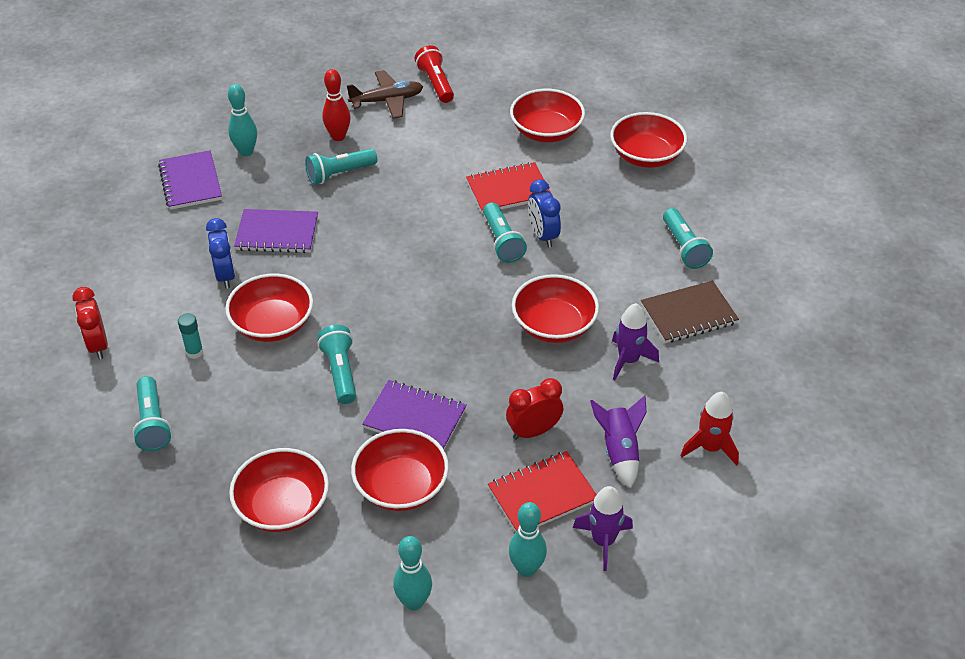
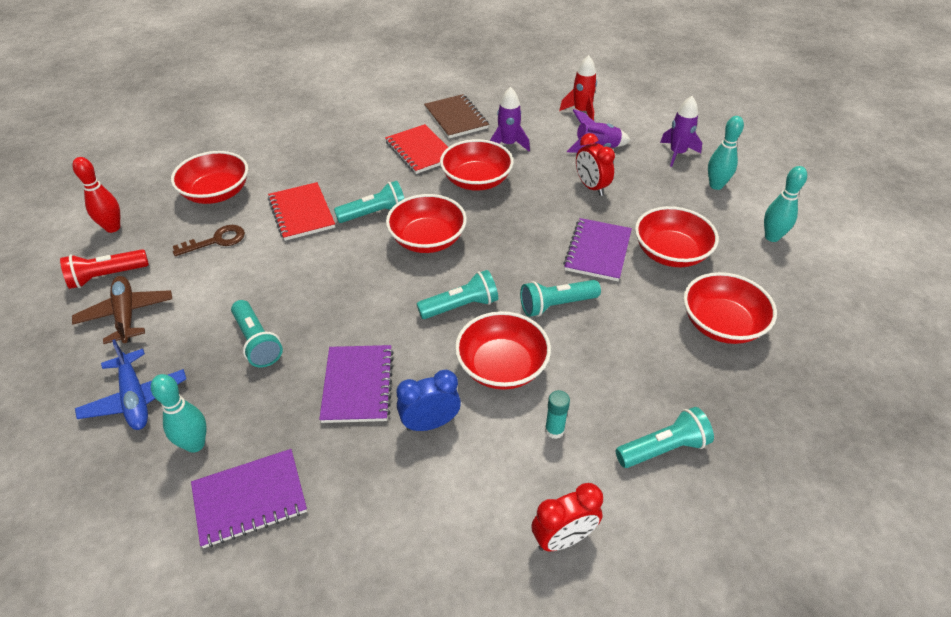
camera: 95 degrees left, 0 degrees up
(298, 118) = (135, 398): none -> blue plane
(338, 137) = (185, 352): red bowling pin -> red bowling pin (113, 228)
(473, 139) = (216, 240): none -> brown key
(542, 495) = (649, 180): red notebook -> red notebook (420, 151)
(543, 235) = (367, 190): blue clock -> none
(646, 156) = (265, 137): red bowl -> red bowl (427, 239)
(684, 247) = (382, 119): turquoise flashlight -> turquoise flashlight (460, 306)

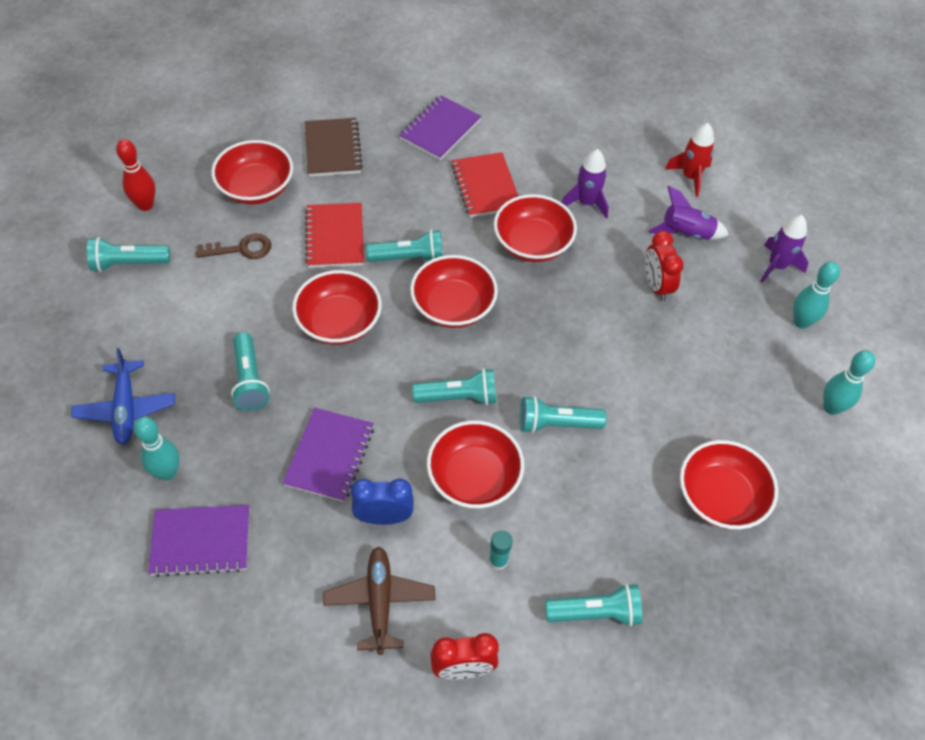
camera: 15 degrees right, 10 degrees up
(107, 276) = (128, 263): red flashlight -> turquoise flashlight
(126, 315) = (137, 314): brown plane -> brown plane (379, 602)
(456, 118) = (541, 150): brown notebook -> brown notebook (333, 149)
(597, 251) = (627, 371): purple notebook -> purple notebook (440, 130)
(670, 253) = (706, 396): red bowl -> red bowl (339, 322)

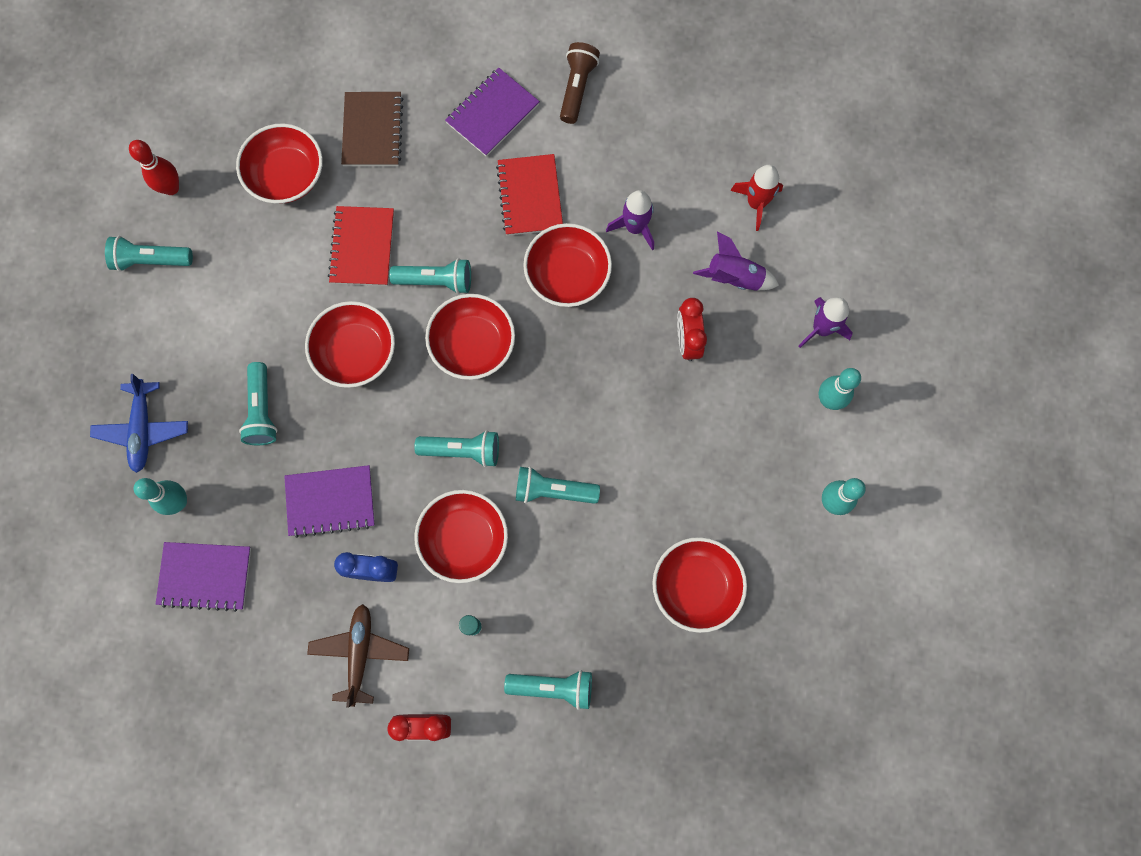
camera: 10 degrees right, 20 degrees up
(241, 249) = (265, 253): brown key -> none
(329, 456) = (330, 501): purple notebook -> purple notebook turned 60 degrees clockwise
(512, 107) = (577, 88): none -> brown flashlight

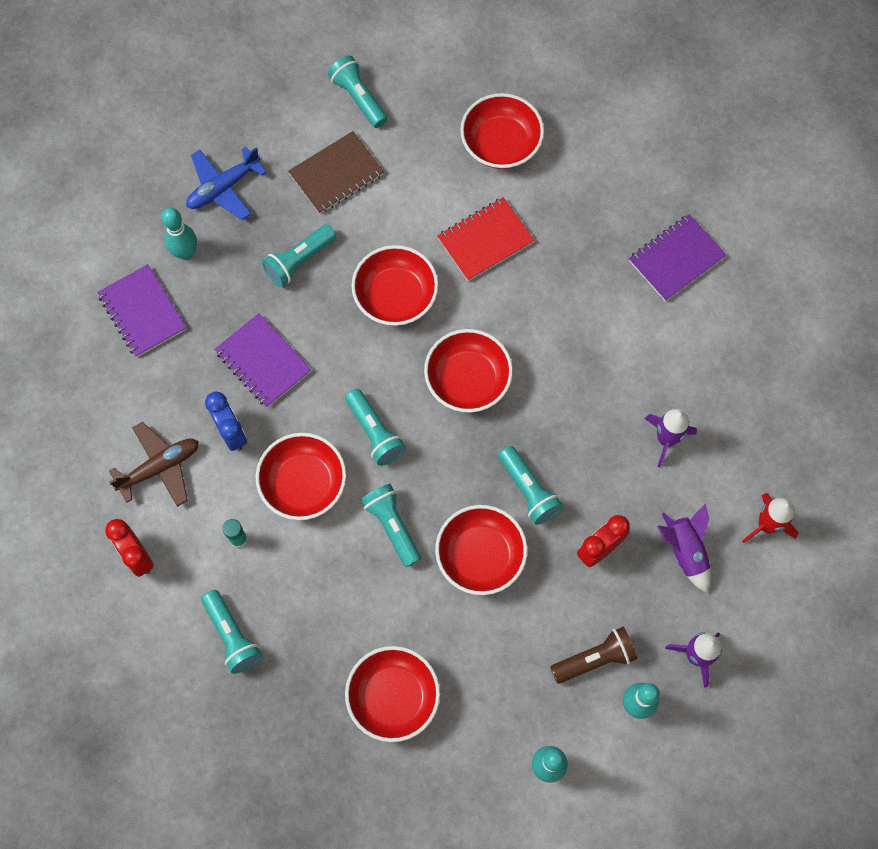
camera: 55 degrees right, 5 degrees down
(171, 188) = (426, 70): red bowling pin -> none
(372, 131) = (588, 179): brown notebook -> brown notebook (336, 174)
(436, 281) = (499, 315): turquoise flashlight -> turquoise flashlight (528, 490)
(492, 114) = (676, 259): purple notebook -> purple notebook turned 45 degrees counterclockwise
(530, 196) = (628, 337): red notebook -> none
(567, 275) = (583, 413): red bowl -> red bowl (480, 556)
(577, 88) = (753, 309): brown flashlight -> brown flashlight (595, 659)

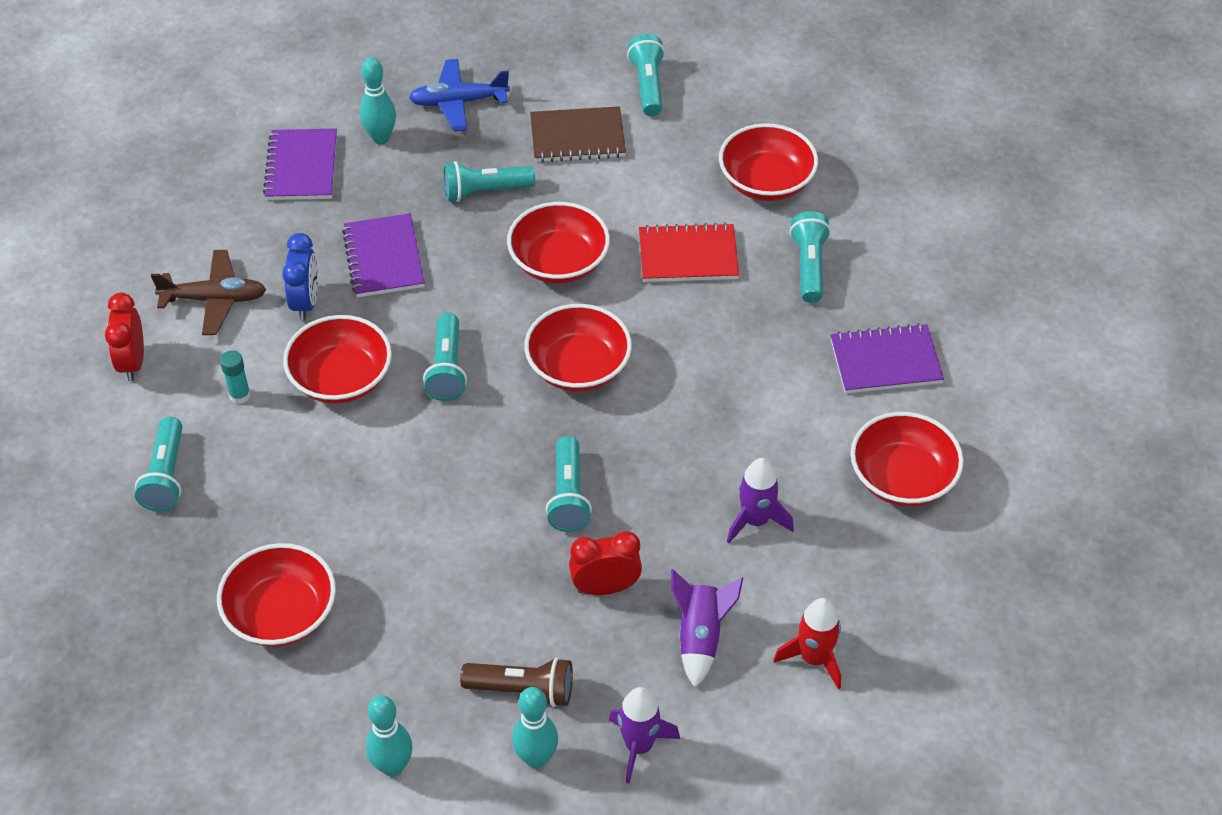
camera: 30 degrees right, 20 degrees down
(392, 526) = (401, 459): turquoise flashlight -> turquoise flashlight (809, 266)
(480, 556) = (472, 530): red bowl -> red bowl (902, 478)

